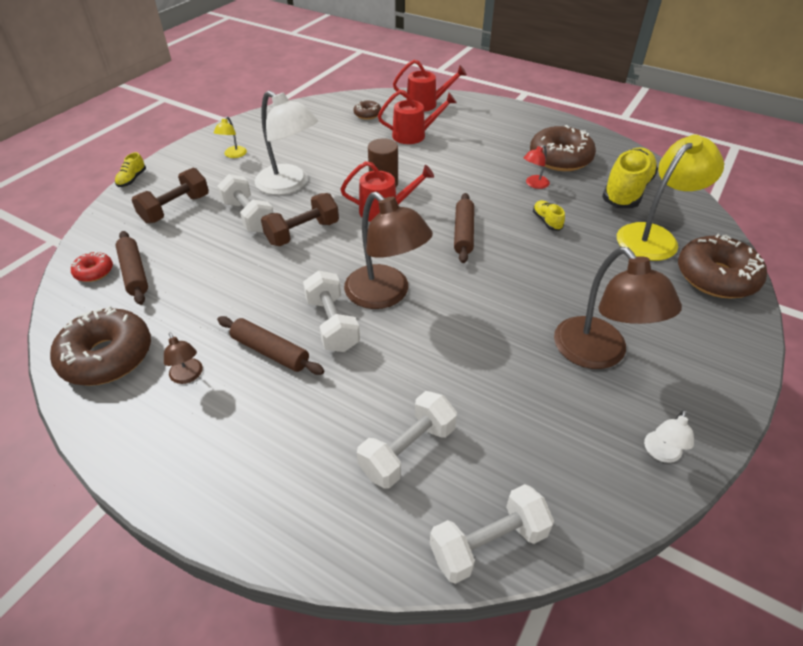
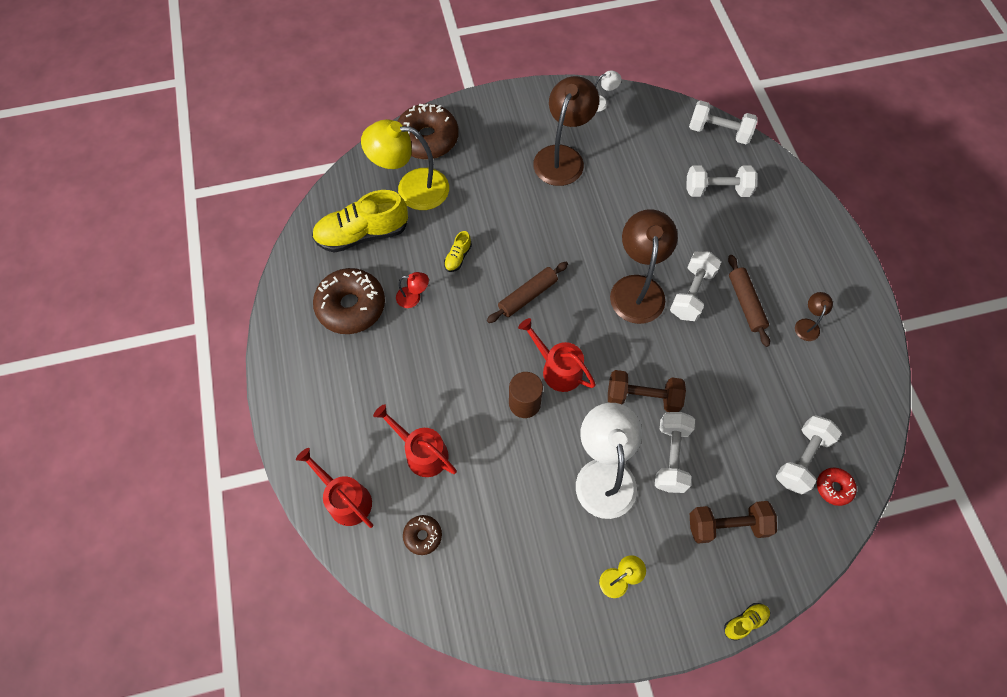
camera: 135 degrees left, 20 degrees up
(107, 356) = (853, 382): brown donut -> none
(134, 273) = (802, 459): brown rolling pin -> white dumbbell

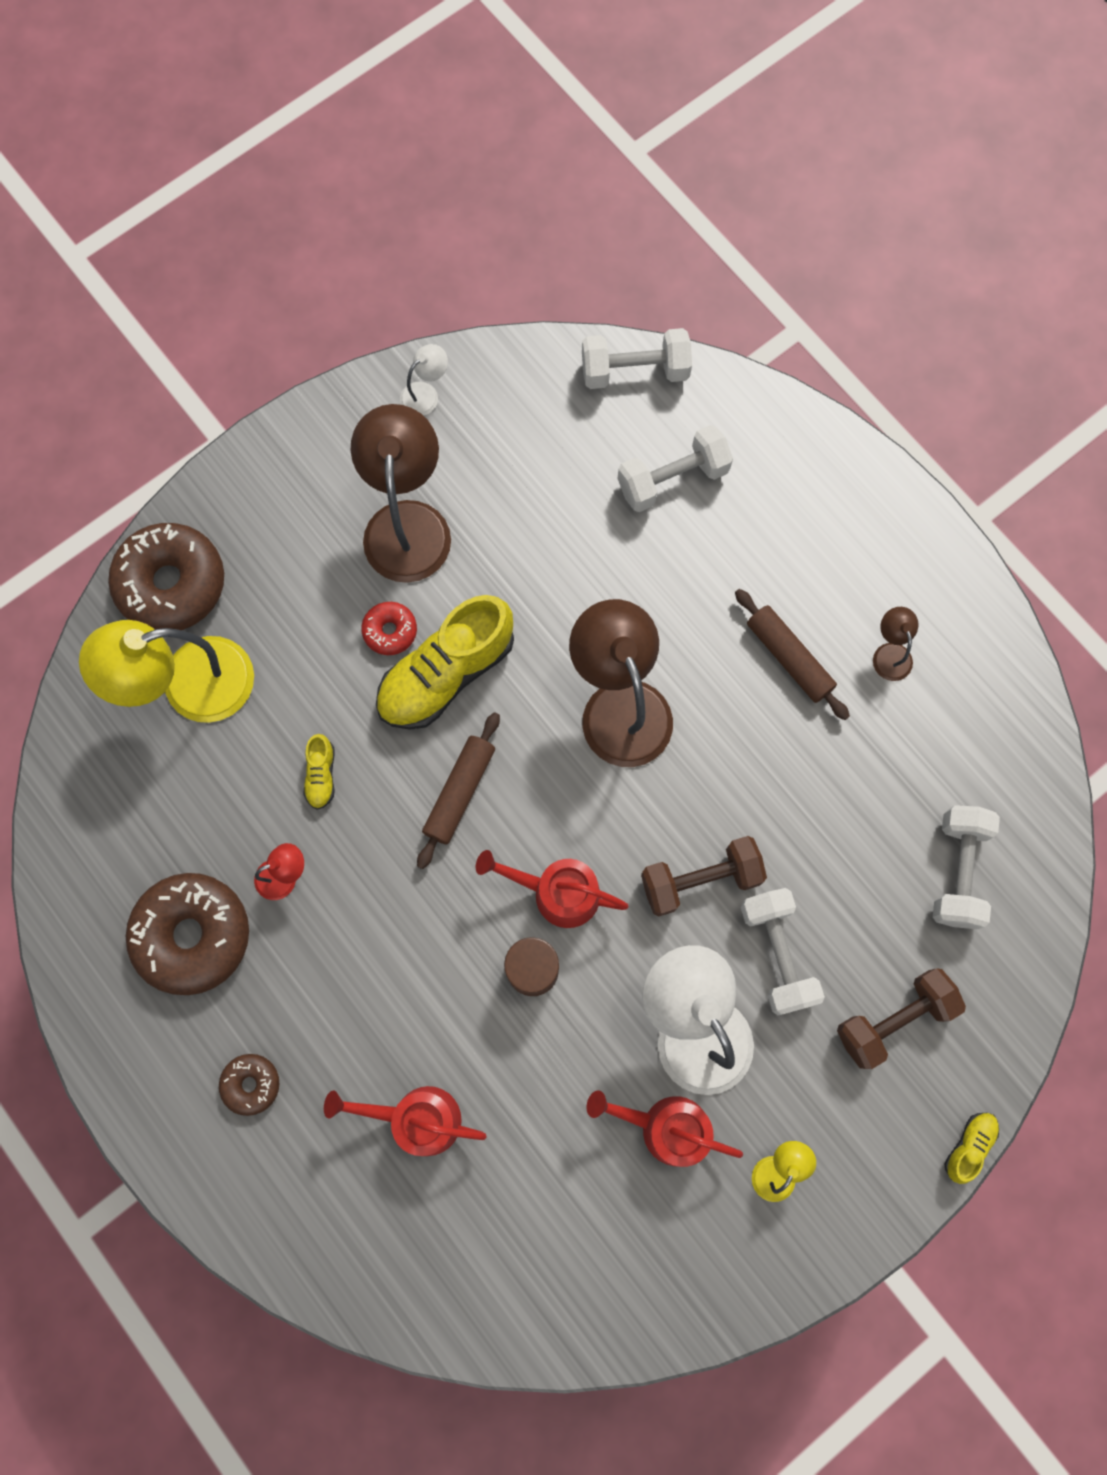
camera: 25 degrees left, 10 degrees up
(345, 499) = (337, 1243): red watering can -> red watering can (665, 1127)
(362, 234) = (149, 803): yellow shoe -> yellow shoe (446, 674)
(423, 536) = (477, 1242): brown donut -> brown donut (251, 1084)
(691, 293) = (703, 676): white dumbbell -> none
(833, 487) = (1015, 894): red donut -> red donut (390, 631)

